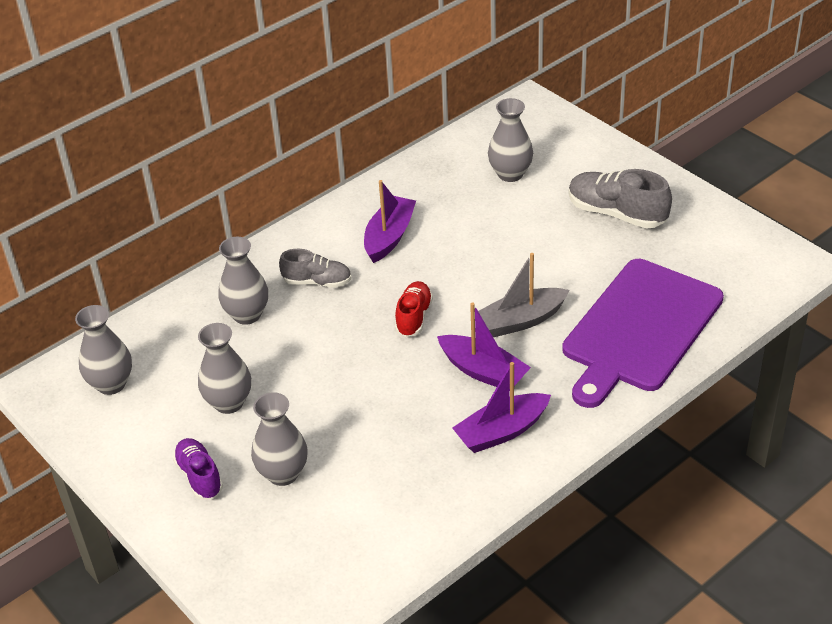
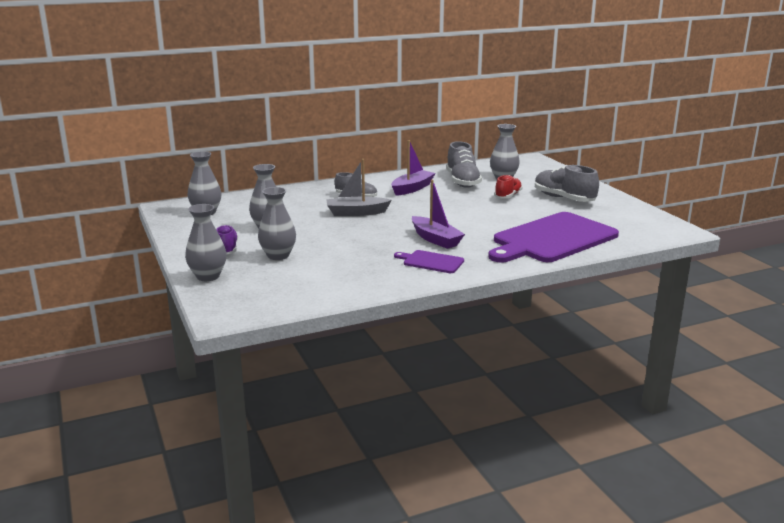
camera: 15 degrees right, 20 degrees down
(247, 315) = (305, 201): grey vase -> grey vase (208, 276)
(414, 317) = (406, 215): red shoe -> red shoe (508, 196)
(455, 198) = (462, 182): none -> grey shoe
(502, 431) = (431, 262): purple boat -> purple cutting board
(521, 320) = (474, 225): grey boat -> grey boat (356, 213)

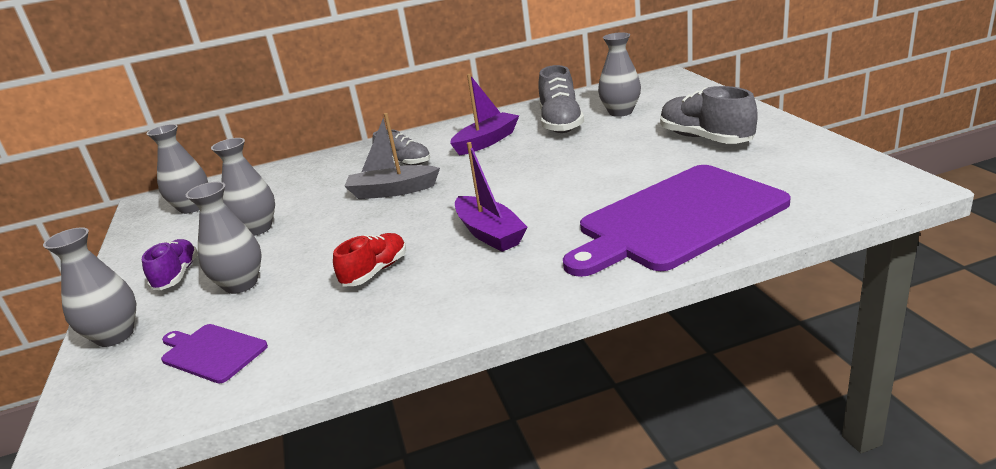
camera: 10 degrees right, 5 degrees up
(431, 262) = (467, 283): purple cutting board -> purple cutting board (211, 352)
(508, 196) = (621, 142): red shoe -> red shoe (375, 271)

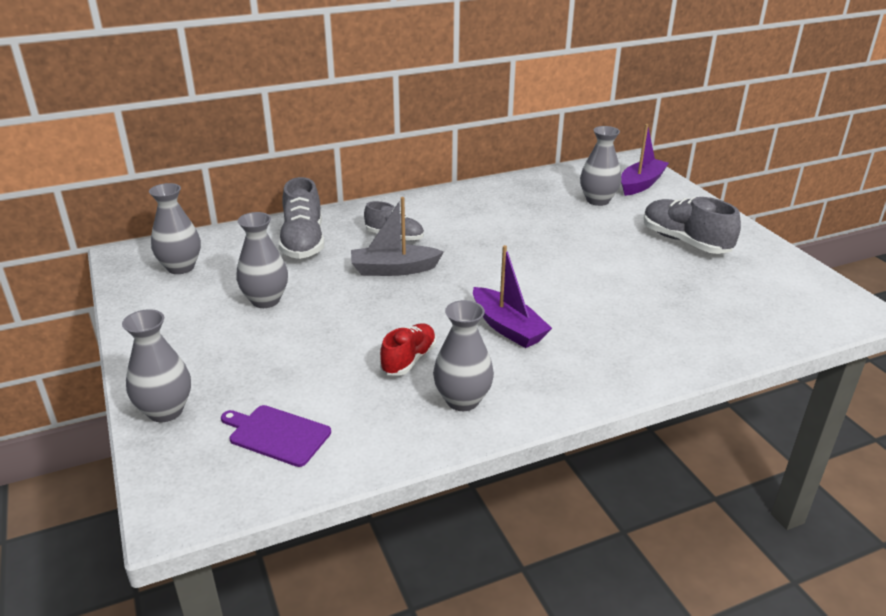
camera: 10 degrees left, 5 degrees up
(177, 275) = (201, 348): purple shoe -> none
(241, 284) = (275, 363): grey vase -> grey vase (462, 400)
(486, 141) = (472, 220): purple boat -> purple boat (641, 184)
(561, 123) = (542, 207): grey shoe -> grey shoe (303, 242)
(677, 219) = (678, 328): purple cutting board -> none

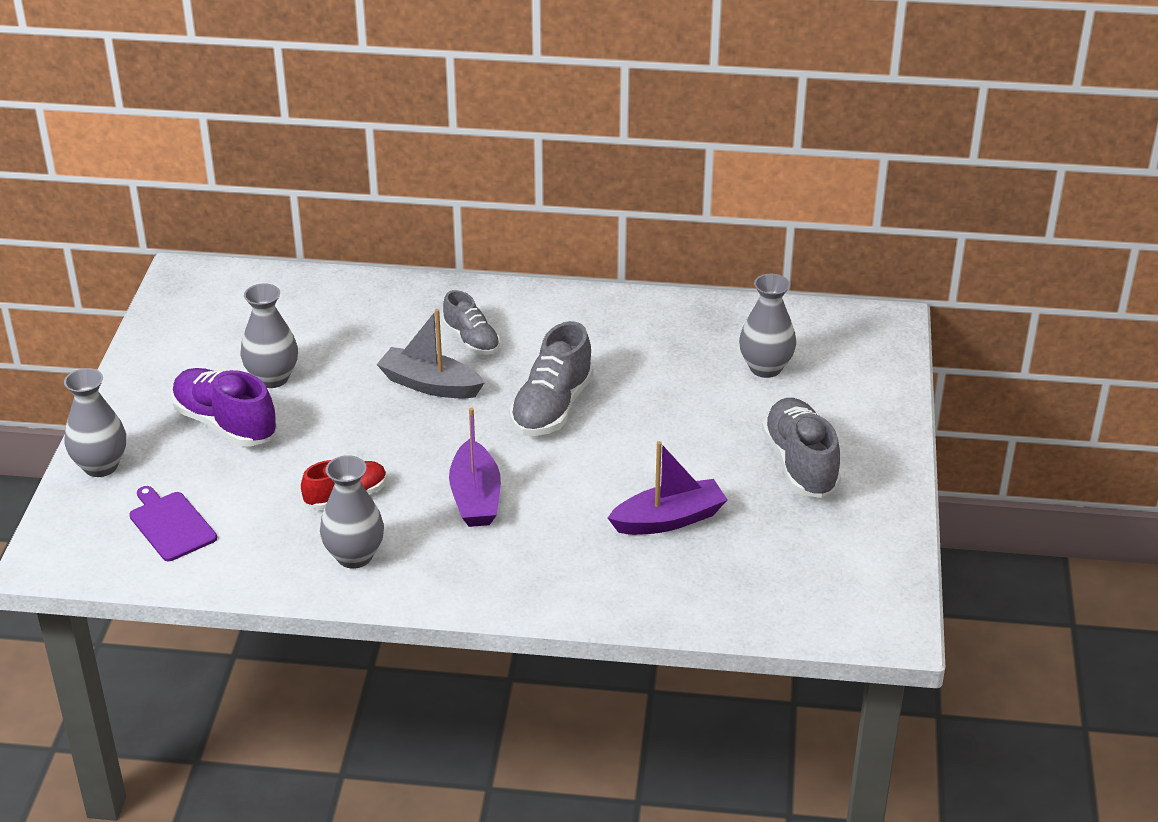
camera: 30 degrees right, 5 degrees up
(181, 267) = (224, 308): grey vase -> none
(255, 343) = (225, 424): none -> purple shoe
(303, 242) = (369, 316): grey shoe -> grey shoe (552, 408)
(641, 184) = (854, 361): purple boat -> purple boat (669, 519)

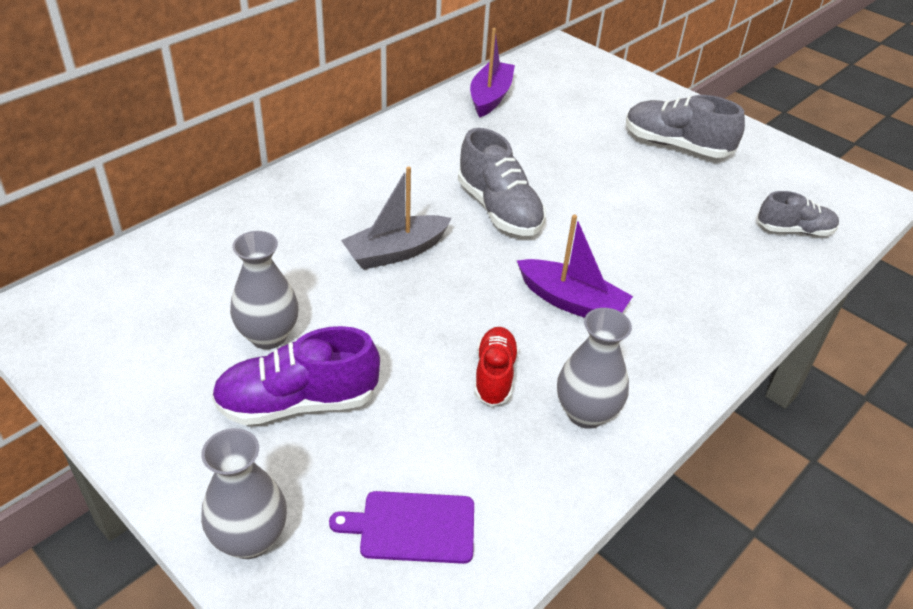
camera: 55 degrees left, 5 degrees up
(471, 340) = (366, 204): grey shoe -> grey shoe (794, 230)
(669, 519) = (687, 225): purple boat -> purple boat (490, 97)
(765, 368) = (558, 107): grey vase -> none

